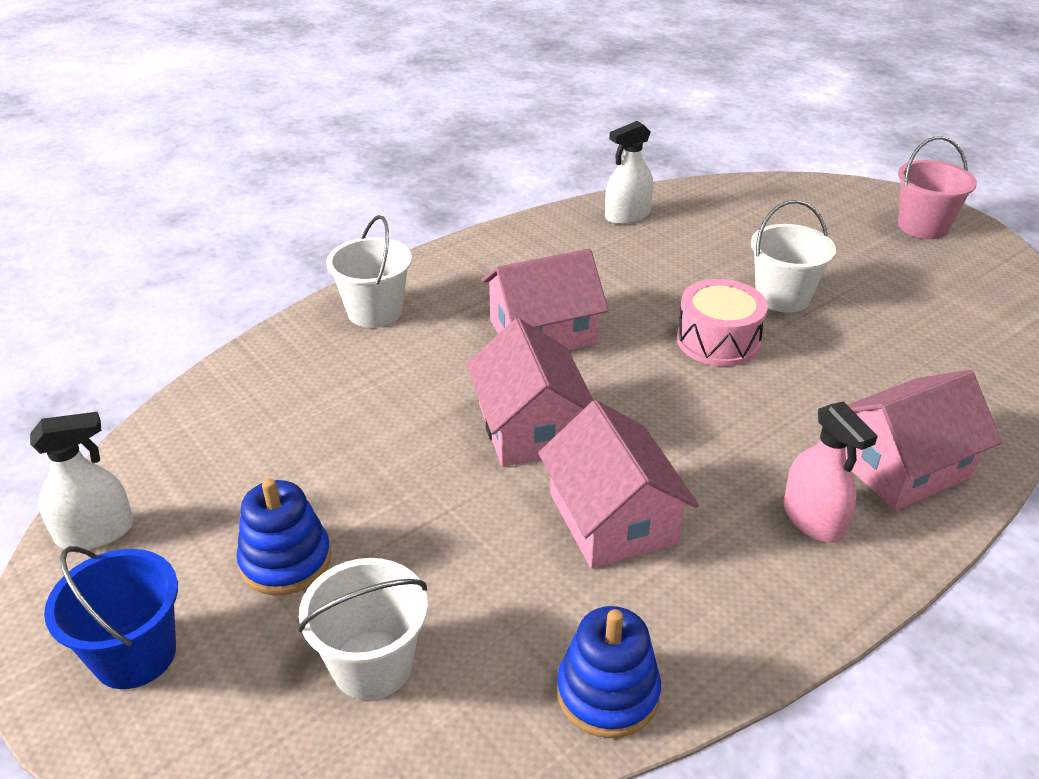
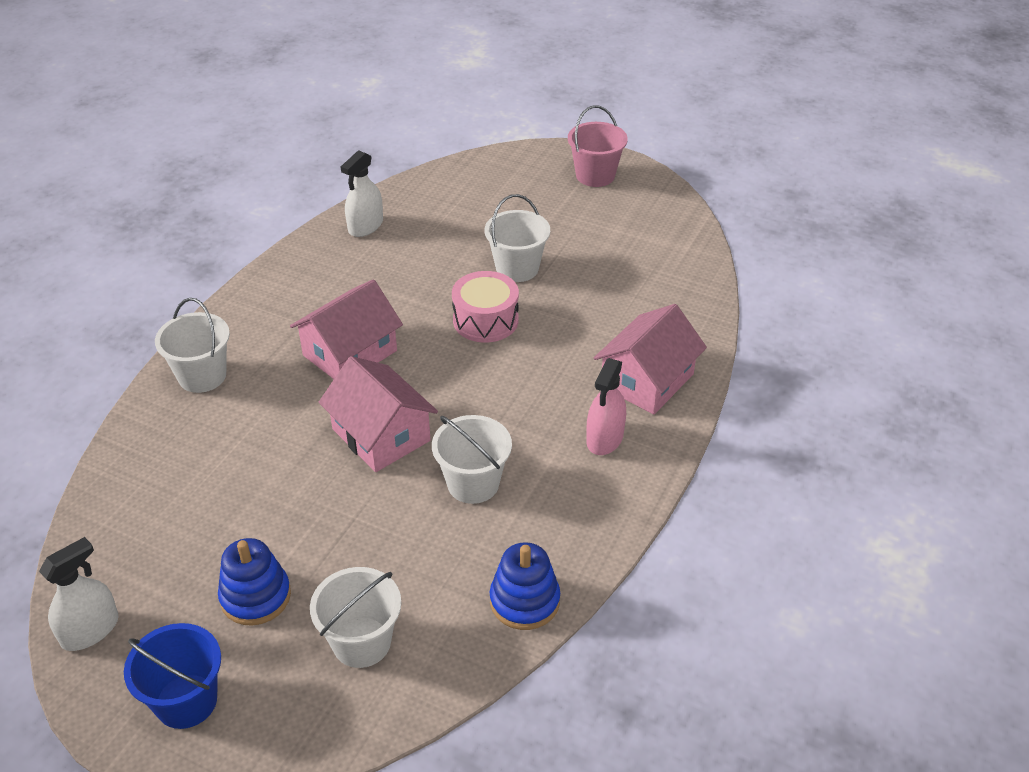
camera: 25 degrees left, 5 degrees up
(612, 518) = (473, 483): pink house -> white bucket
(813, 519) = (605, 438): pink spray bottle -> pink spray bottle turned 75 degrees clockwise

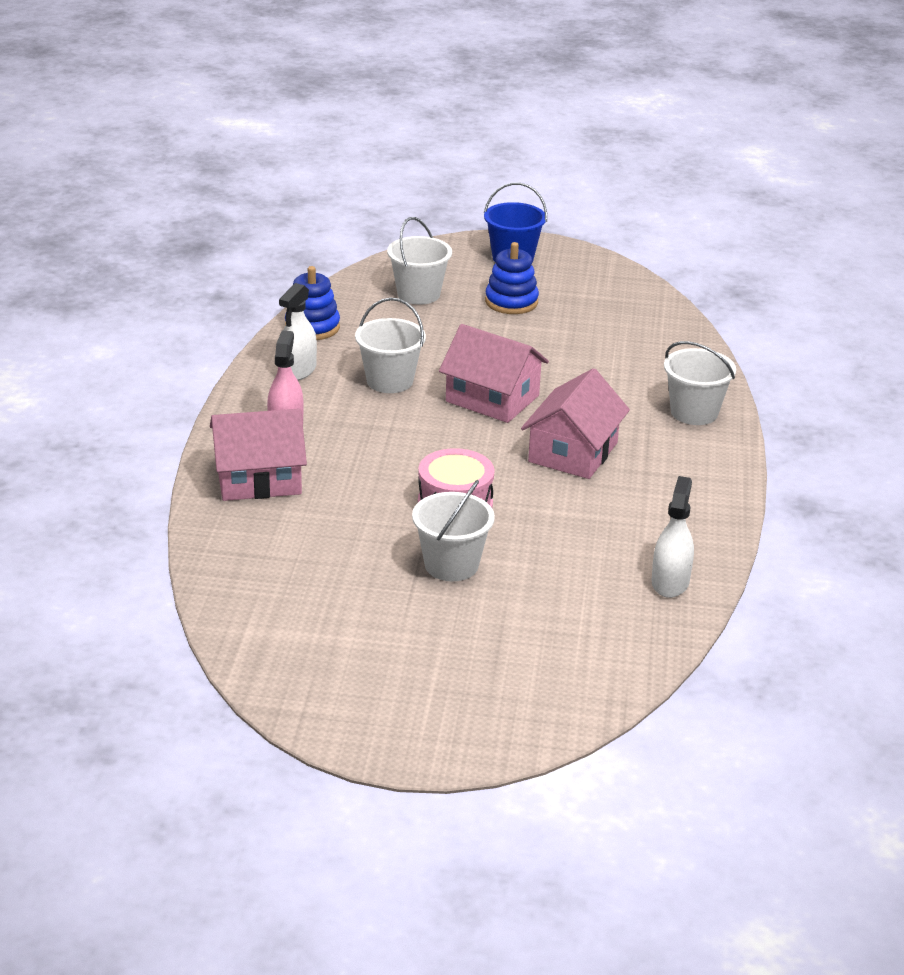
camera: 160 degrees right, 10 degrees down
(90, 630) = (608, 273): white spray bottle -> white spray bottle (297, 371)
(595, 175) = (410, 718): pink bucket -> none
(647, 380) = (258, 479): pink house -> pink house turned 60 degrees clockwise

